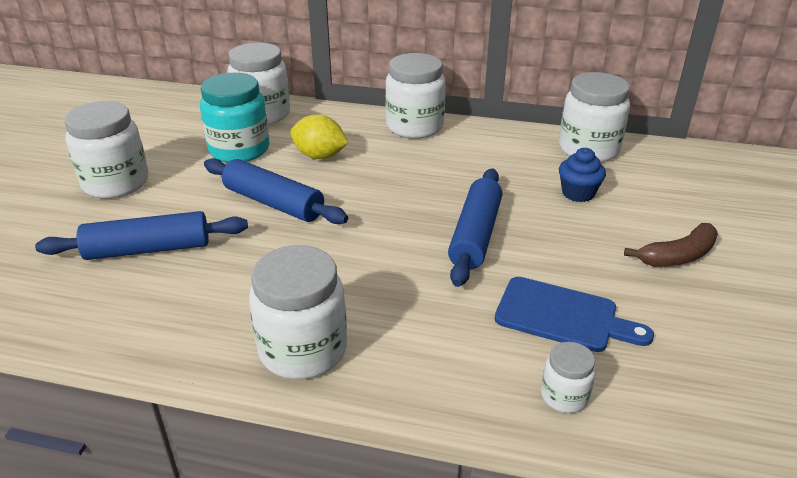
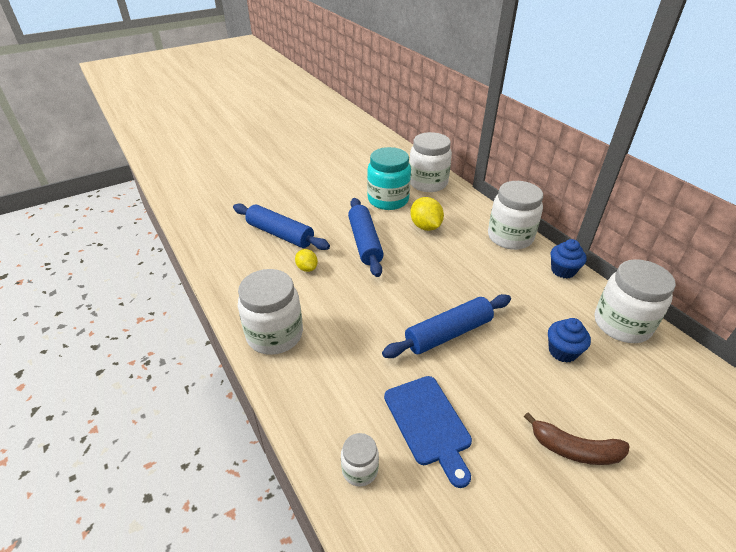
camera: 45 degrees right, 5 degrees up
(116, 183) = (310, 189): white jar -> none
(241, 264) = (307, 268): none -> yellow lemon
(494, 132) = (563, 270): none -> blue cupcake

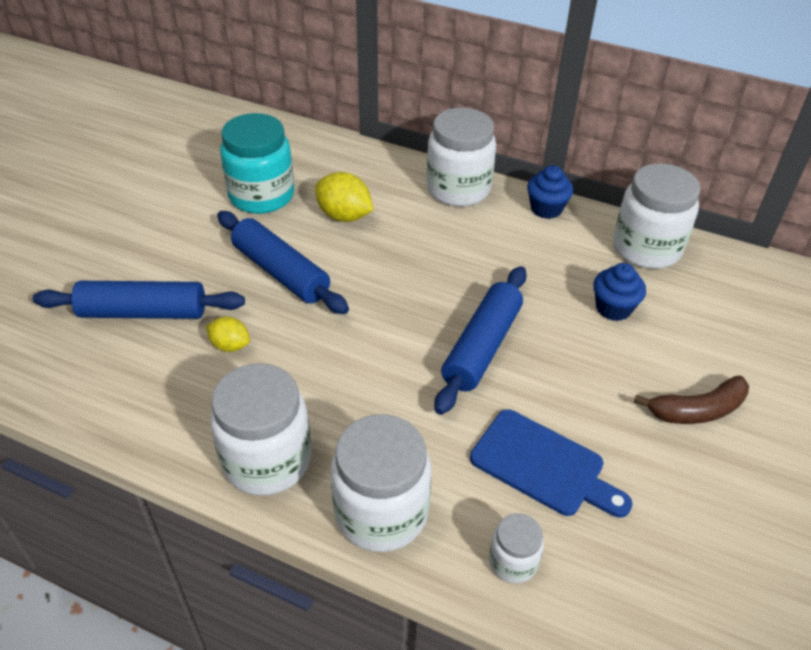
camera: 35 degrees left, 5 degrees up
(428, 183) = (297, 149): white jar -> white jar (381, 512)

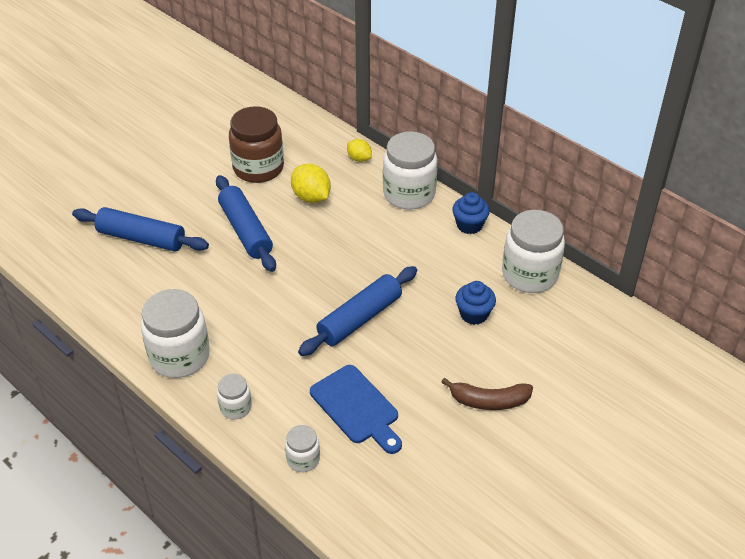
camera: 20 degrees right, 0 degrees up
(230, 345) = (188, 275): yellow lemon -> yellow lemon (359, 158)
(261, 196) = (258, 168): turquoise jar -> brown jar
(381, 512) = (235, 407): white jar -> white jar, size x0.51

